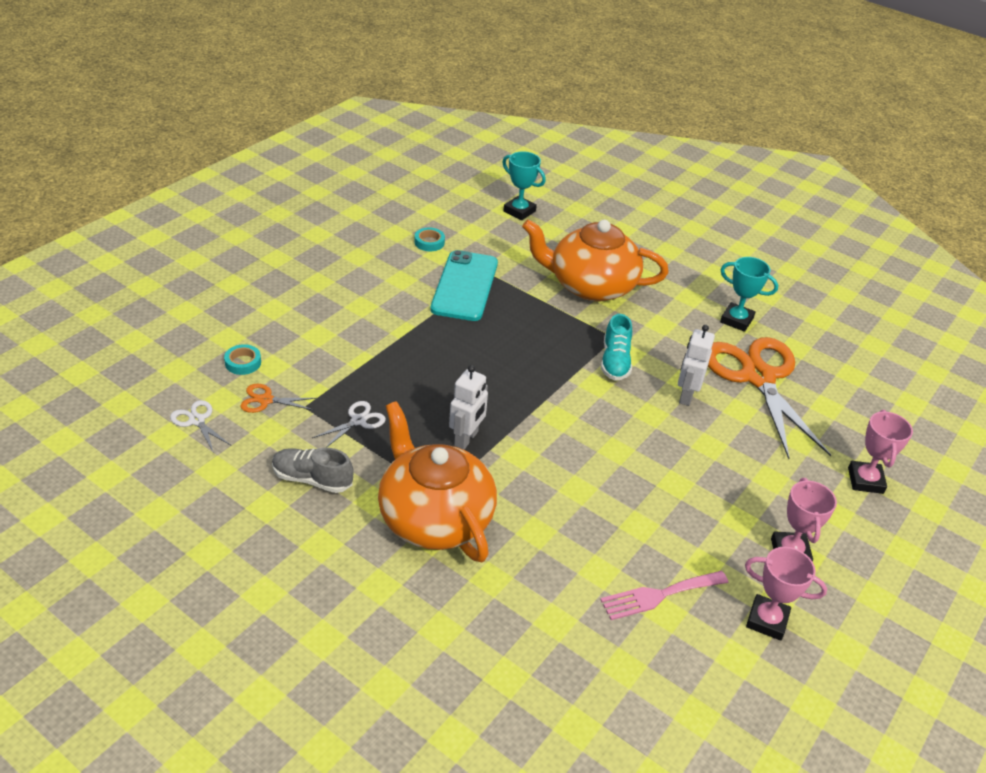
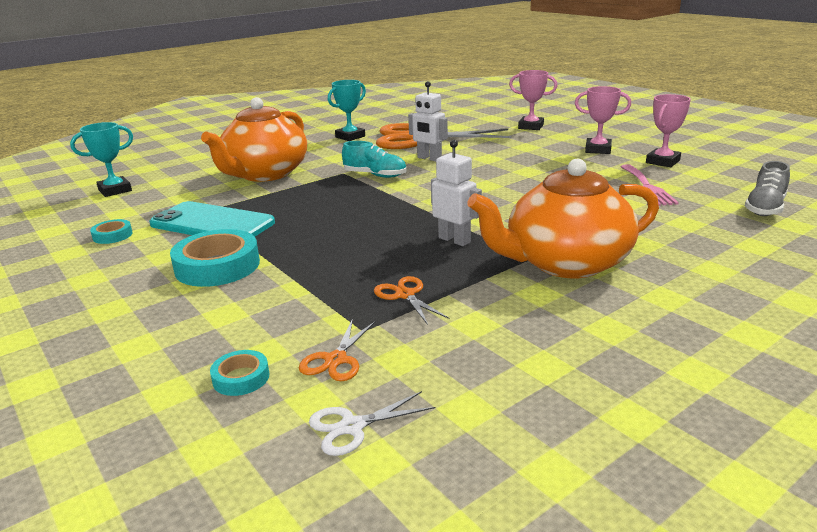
camera: 70 degrees left, 15 degrees down
(312, 479) = (499, 330): grey shoe -> grey shoe (765, 208)
(358, 421) = (405, 295): white scissors -> orange scissors
(388, 311) = (217, 266): none -> turquoise tape

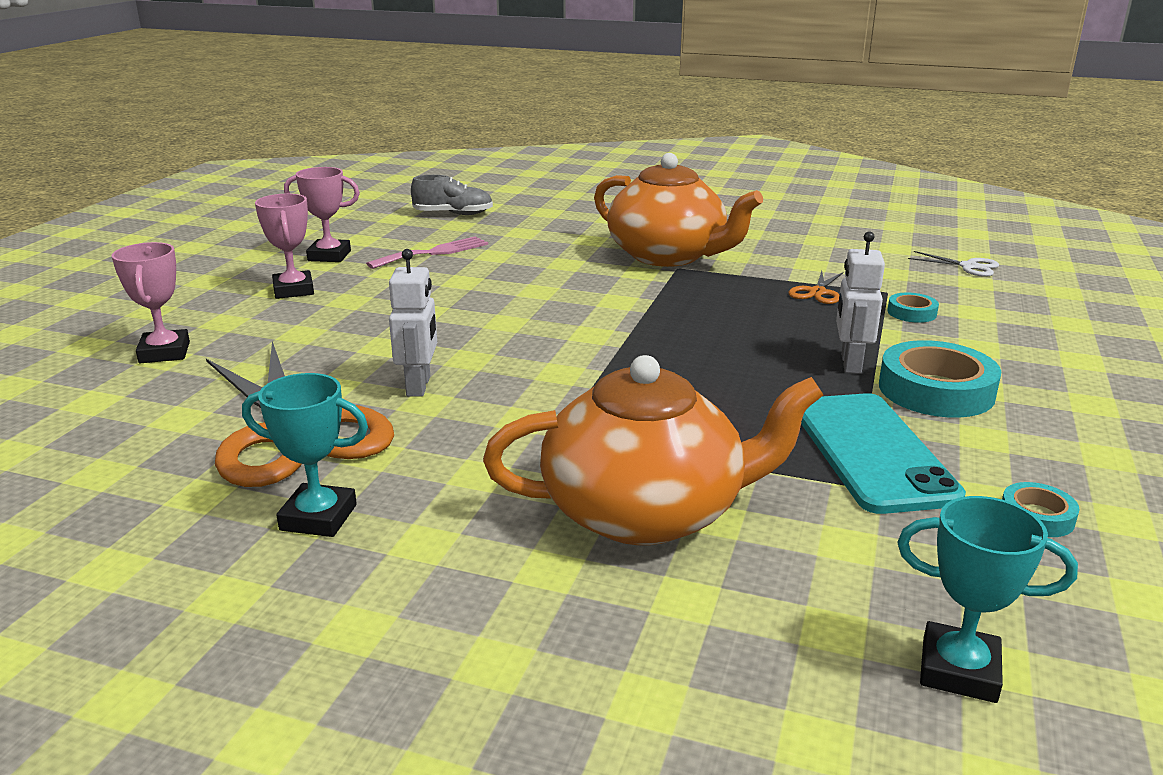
camera: 125 degrees left, 0 degrees up
(241, 378) = (1011, 308): turquoise tape -> turquoise tape (911, 313)
(336, 360) = (933, 288): orange scissors -> none
(375, 175) = (543, 403): turquoise shoe -> none
(454, 240) = (687, 301): white robot -> white robot (850, 364)

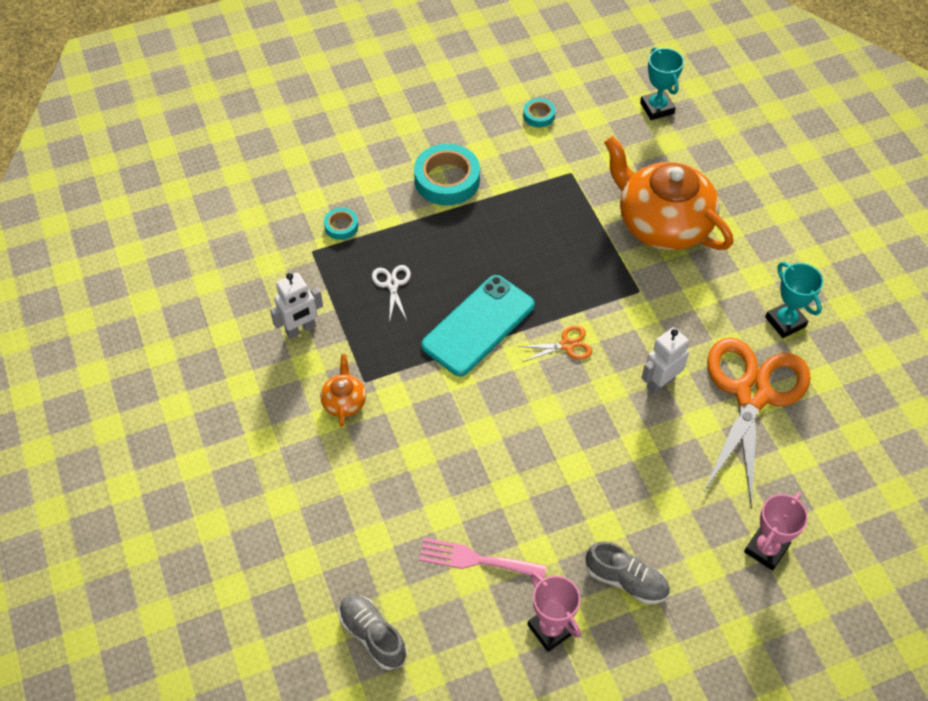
camera: 130 degrees left, 30 degrees up
(294, 290) = (626, 580): pink trophy -> grey shoe
(668, 256) = (344, 401): orange teapot -> orange teapot, size x0.43
(817, 292) = (346, 283): orange scissors -> orange scissors (567, 345)
(850, 364) = (446, 223): white robot -> white robot (301, 329)
(872, 452) = (537, 178): turquoise phone -> turquoise phone (478, 325)
(968, 267) = (221, 229): white scissors -> white scissors (392, 284)

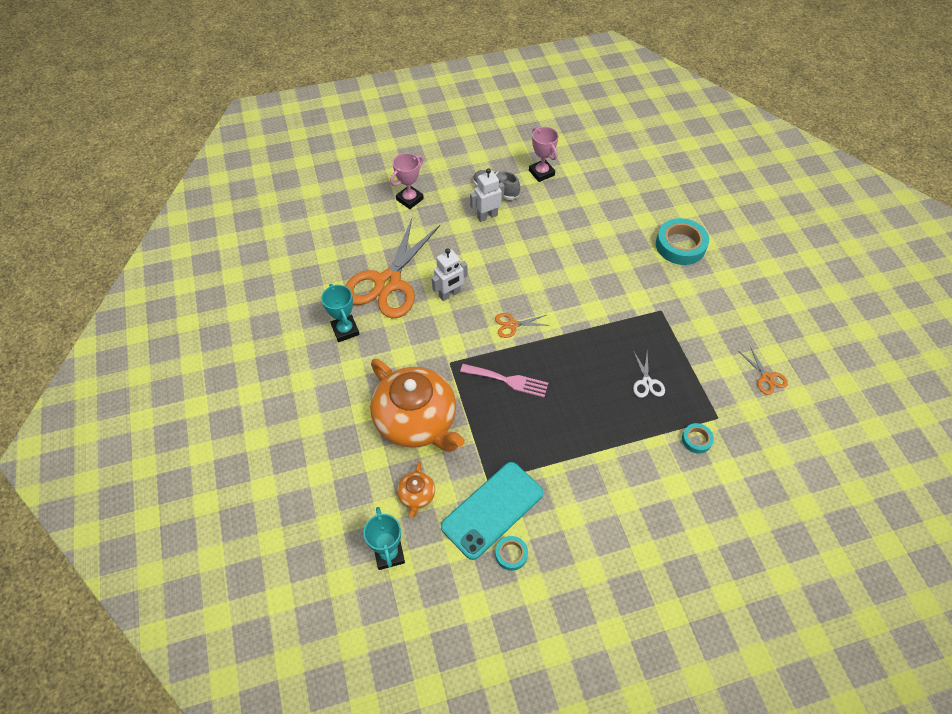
camera: 175 degrees left, 0 degrees up
(242, 300) = (766, 378): none -> orange scissors
(301, 329) = (714, 351): white robot -> white robot (487, 216)
(344, 401) = (674, 298): orange teapot -> orange teapot (416, 495)
(373, 635) = (641, 176): grey shoe -> none
(447, 180) = (604, 482): turquoise tape -> turquoise tape (680, 245)
(476, 559) = (583, 205): pink fork -> pink fork (508, 380)
(478, 325) = (578, 344): turquoise phone -> turquoise phone (492, 510)

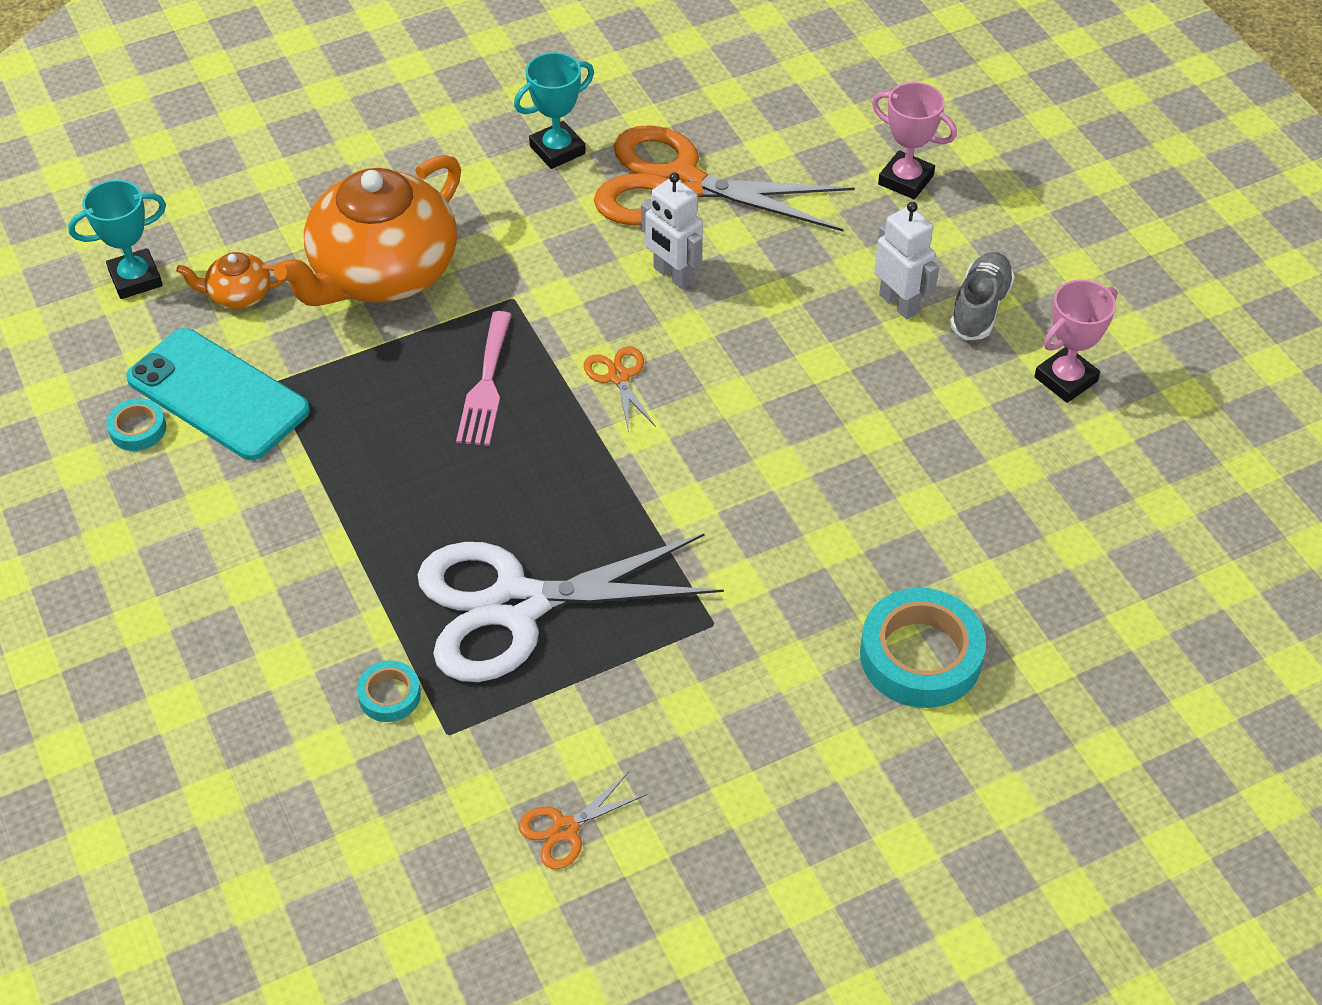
camera: 80 degrees right, 5 degrees down
(647, 382) = (516, 605): white scissors -> white scissors, size x2.49

